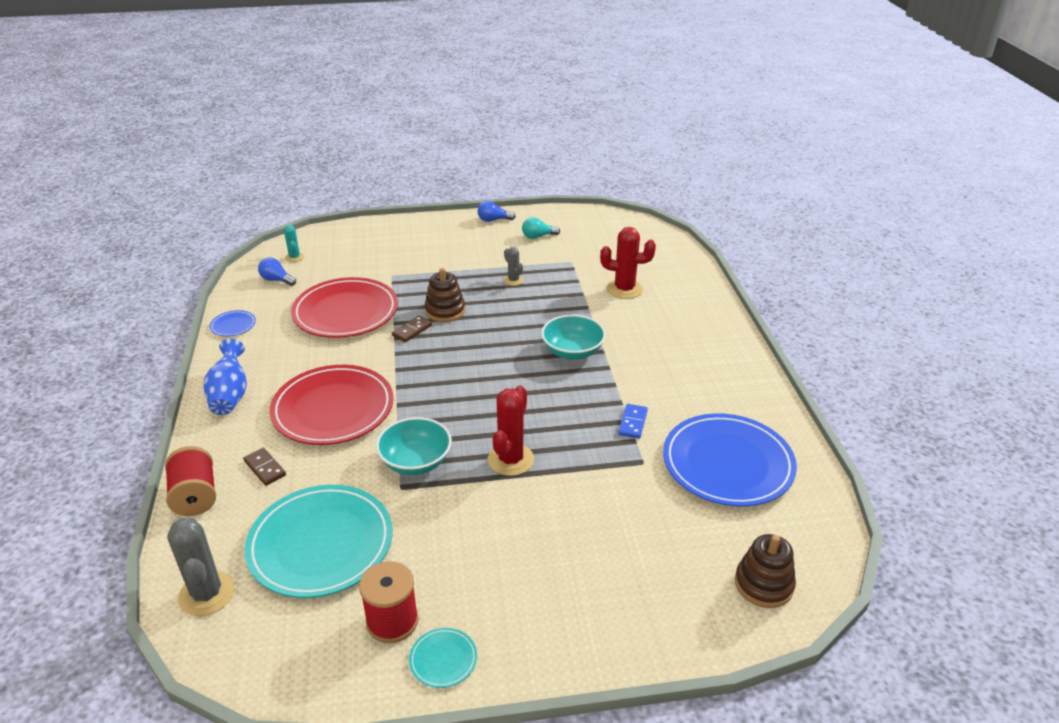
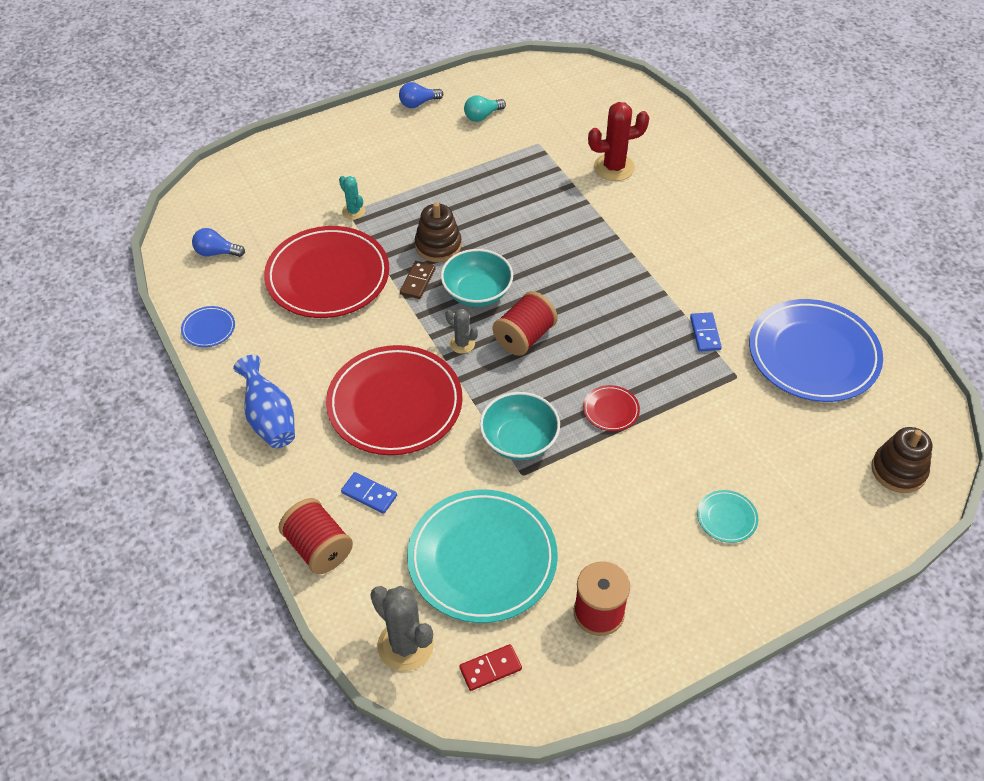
camera: 20 degrees left, 15 degrees up
(264, 638) = (490, 669): none -> red domino
(265, 468) = (369, 494): brown domino -> blue domino
(294, 257) = (216, 214): turquoise cactus -> turquoise cactus (353, 211)
(443, 659) = (665, 633): turquoise plate -> turquoise plate (727, 518)
(472, 388) = (524, 337): none -> red spool
(511, 460) = (611, 410): red cactus -> red plate
(513, 280) = (489, 185): grey cactus -> grey cactus (462, 344)
(572, 351) = (602, 263): turquoise bowl -> turquoise bowl (477, 292)

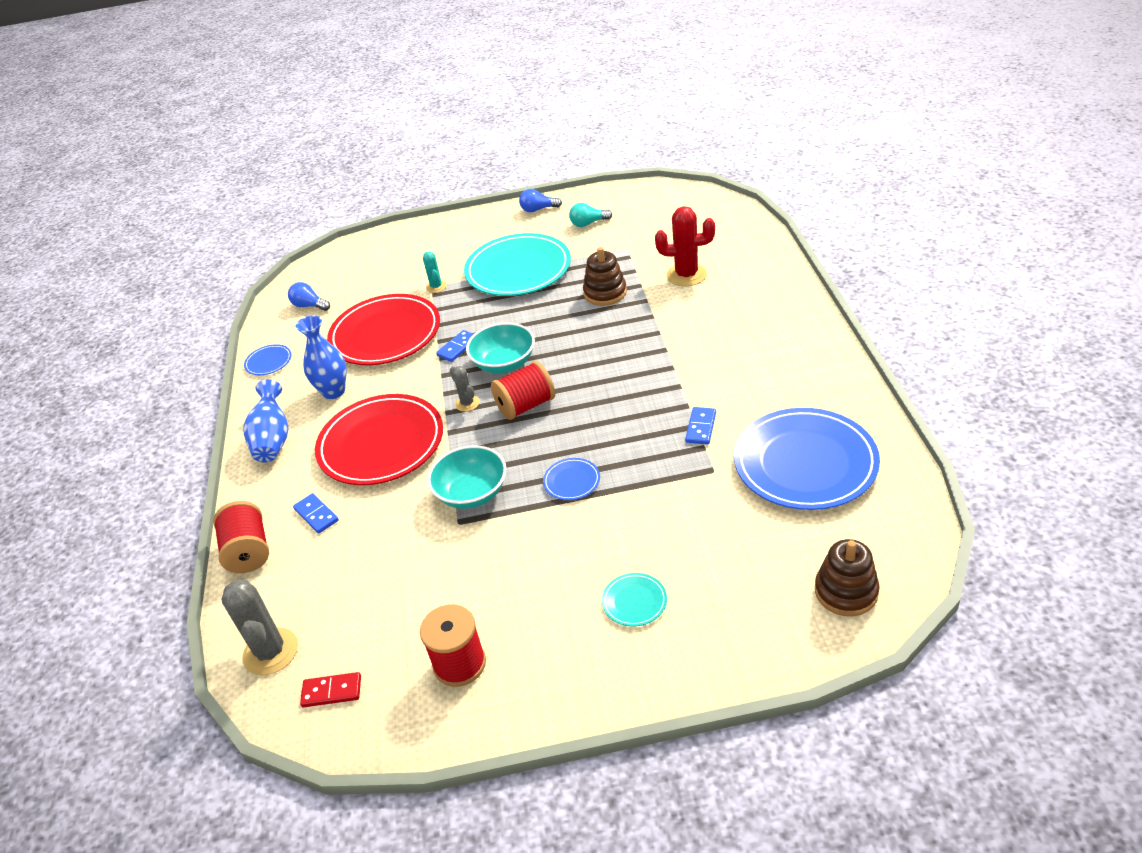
camera: 25 degrees right, 10 degrees down
(307, 352) = (334, 391): none -> blue vase
(417, 281) = (458, 347): brown domino -> blue domino
(438, 246) = (492, 321): brown stacking toy -> brown stacking toy (605, 293)
(482, 559) = (380, 590): turquoise plate -> turquoise plate (518, 270)
(611, 410) = (571, 481): red plate -> blue plate

